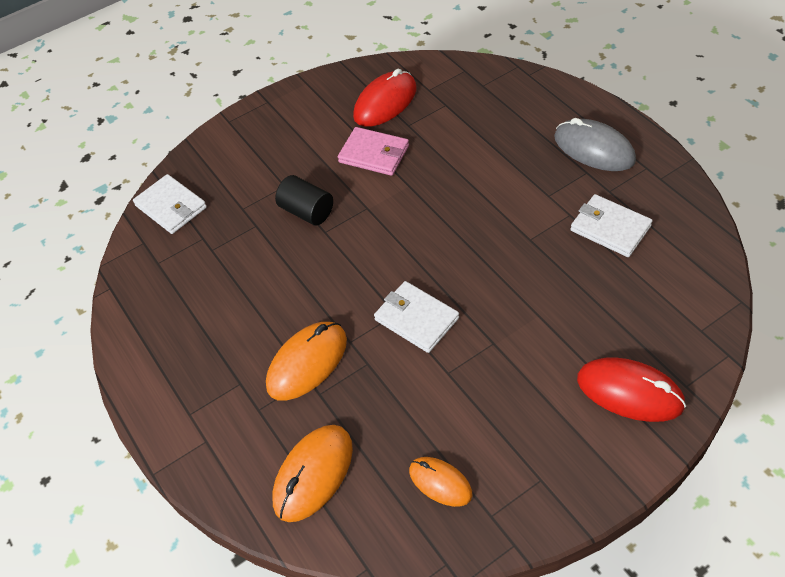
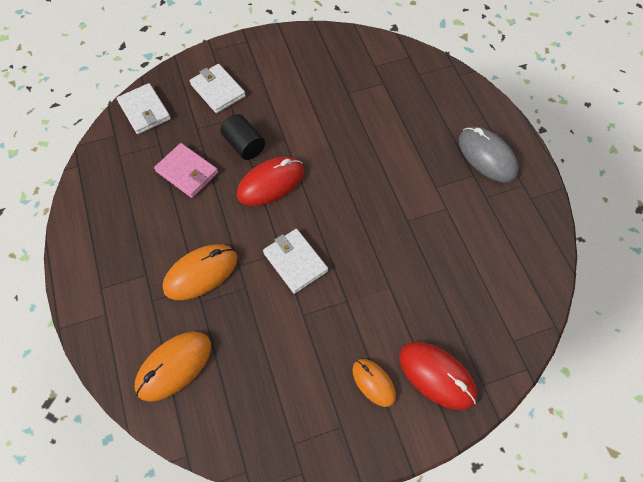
camera: 10 degrees right, 10 degrees up
(374, 154) = (312, 110): pink wallet -> pink wallet (187, 172)
(385, 102) = (337, 67): red mouse -> red mouse (270, 183)
(440, 482) = (265, 404): orange mouse -> orange mouse (373, 383)
(610, 228) = (474, 230): white wallet -> white wallet (218, 90)

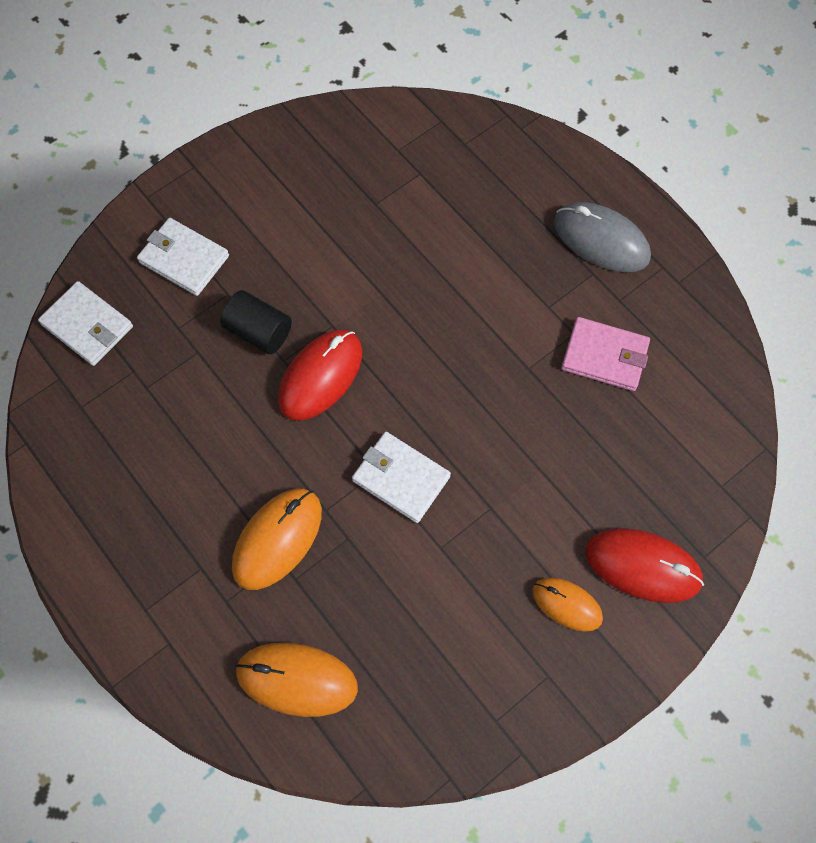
camera: 20 degrees left, 5 degrees up
(174, 366) = (297, 680): orange mouse -> orange mouse turned 75 degrees clockwise
(187, 172) = (193, 399): pink wallet -> pink wallet (605, 356)

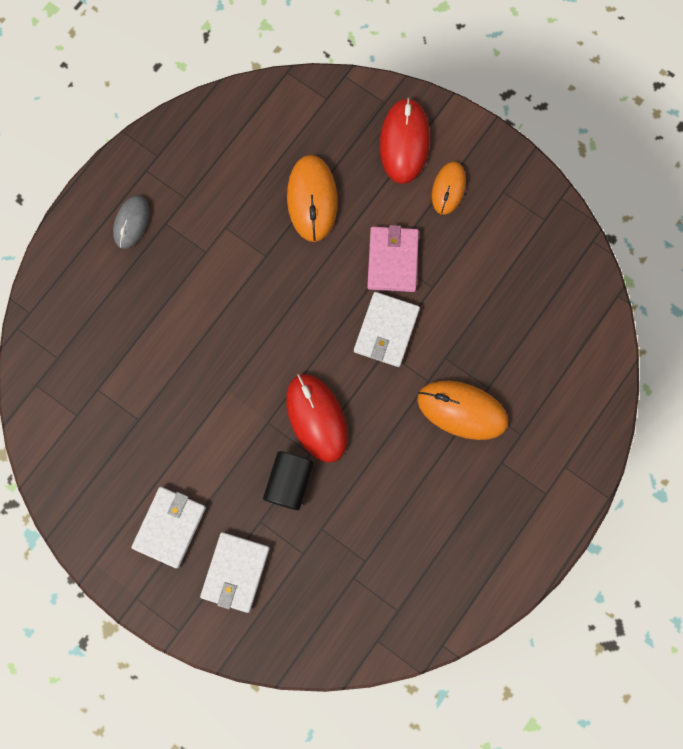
camera: 105 degrees left, 10 degrees up
(87, 326) = (322, 635): white wallet -> white wallet (170, 527)
(297, 680) = (561, 364): orange mouse -> orange mouse (312, 199)
(320, 376) = (316, 418): red mouse -> red mouse turned 45 degrees clockwise
(601, 240) = (131, 222): grey mouse -> grey mouse, size x0.63
(605, 356) = (240, 200): pink wallet -> pink wallet (392, 260)

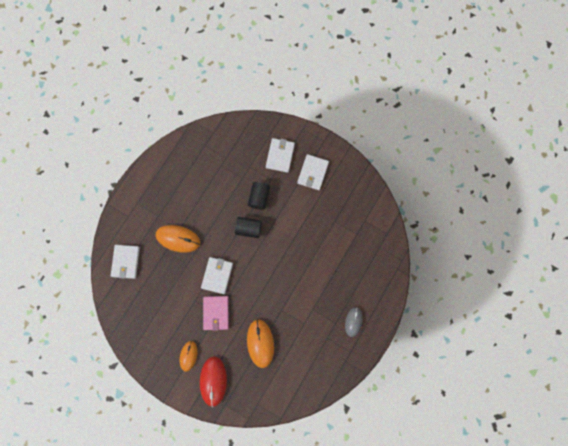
camera: 175 degrees right, 0 degrees up
(316, 418) = (248, 229): red mouse -> black cylinder
(568, 373) = (125, 262): none -> white wallet

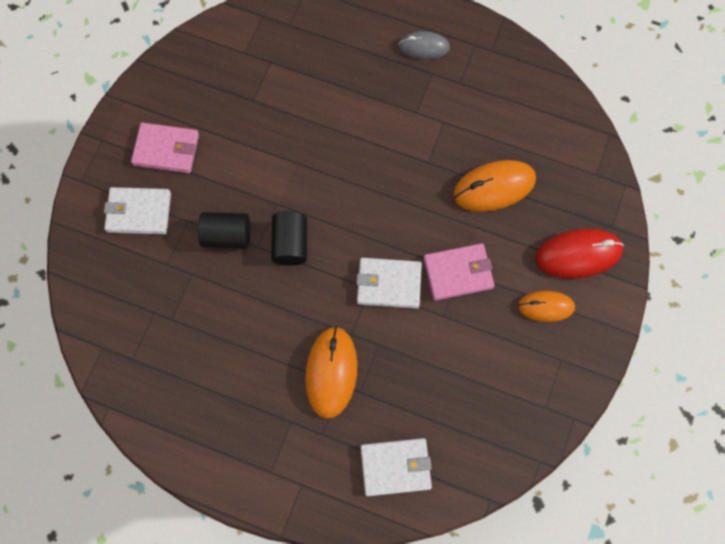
camera: 100 degrees left, 5 degrees down
(313, 173) = (166, 150): white wallet -> pink wallet

